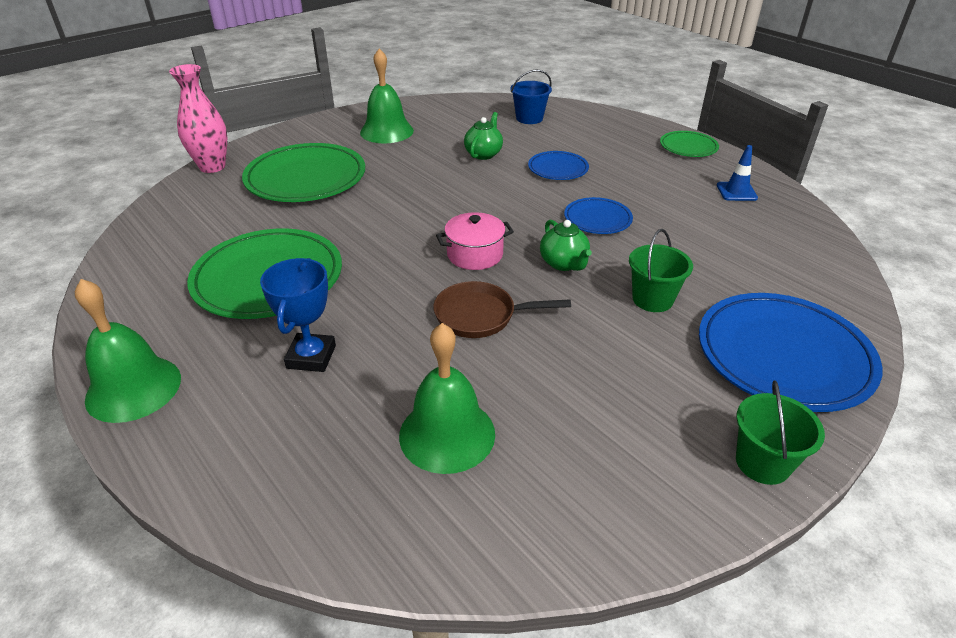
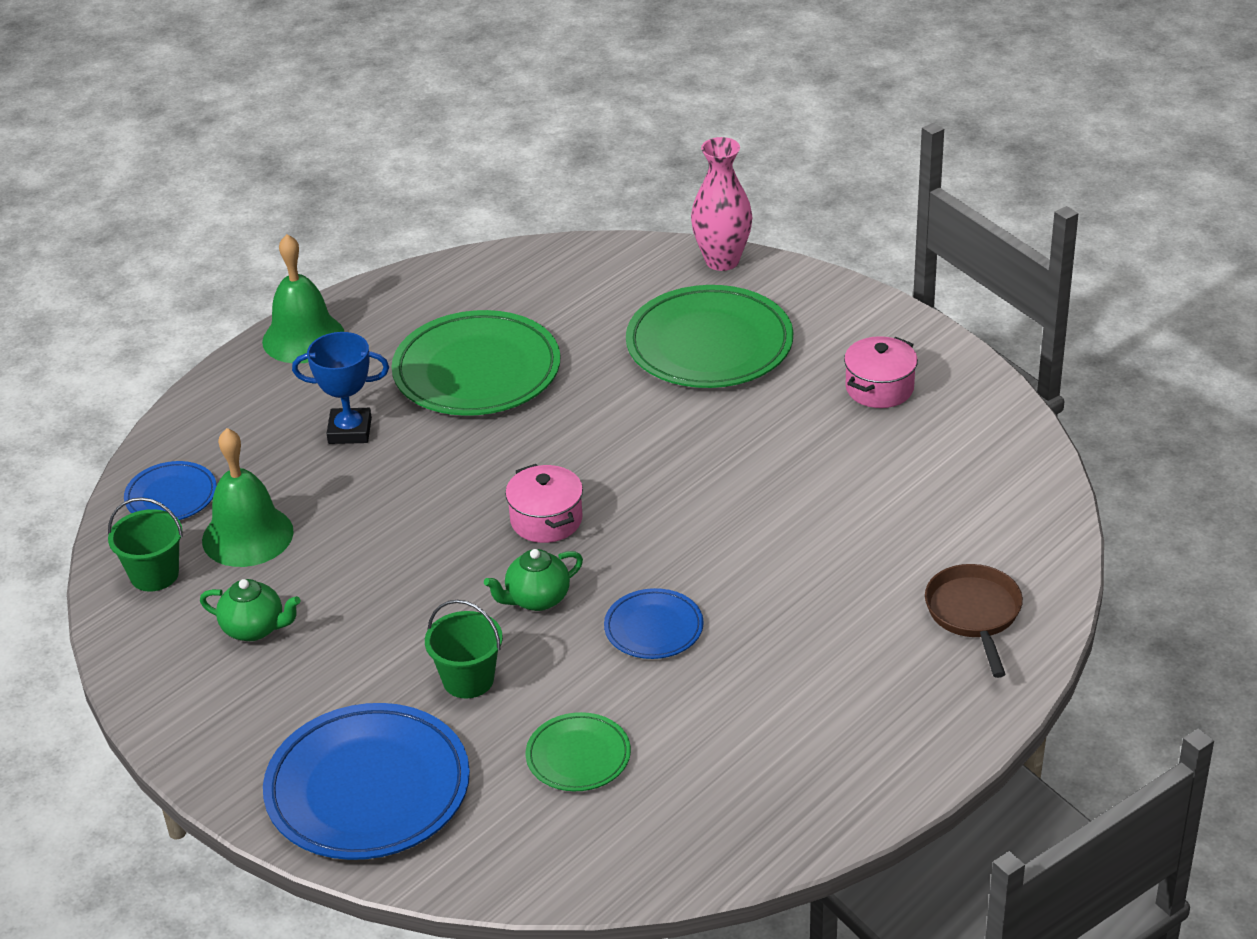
camera: 85 degrees right, 0 degrees up
(386, 131) = (879, 388): green bell -> pink pot
(481, 316) = (424, 538): brown pan -> brown pan (974, 614)
(483, 154) = (829, 498): green teapot -> green teapot (255, 629)
(529, 118) = (984, 537): blue bucket -> none
(558, 169) = (800, 581): blue plate -> blue plate (171, 496)
(688, 147) = (926, 739): green plate -> green plate (578, 756)
(736, 192) = (771, 788): blue traffic cone -> none
(762, 463) = (209, 750): green bucket -> green bucket (154, 574)

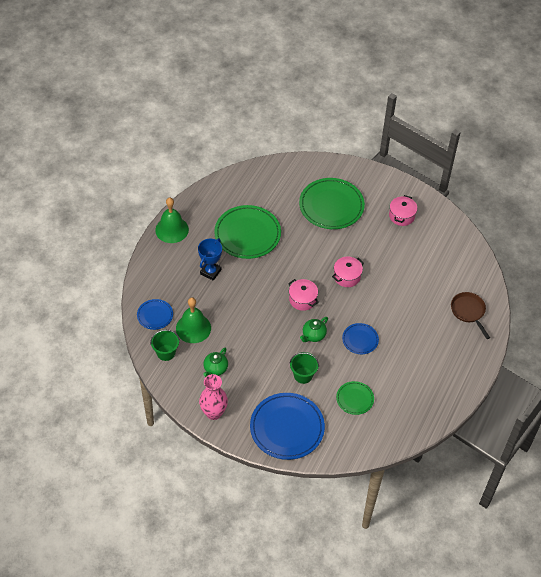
camera: 20 degrees left, 15 degrees up
(255, 629) = (215, 369): green teapot -> green teapot turned 120 degrees clockwise
(350, 431) = (210, 272): blue trophy -> blue trophy turned 45 degrees counterclockwise
(682, 490) = (347, 276): none -> pink pot
(722, 261) = (320, 163): pink vase -> pink vase (213, 413)

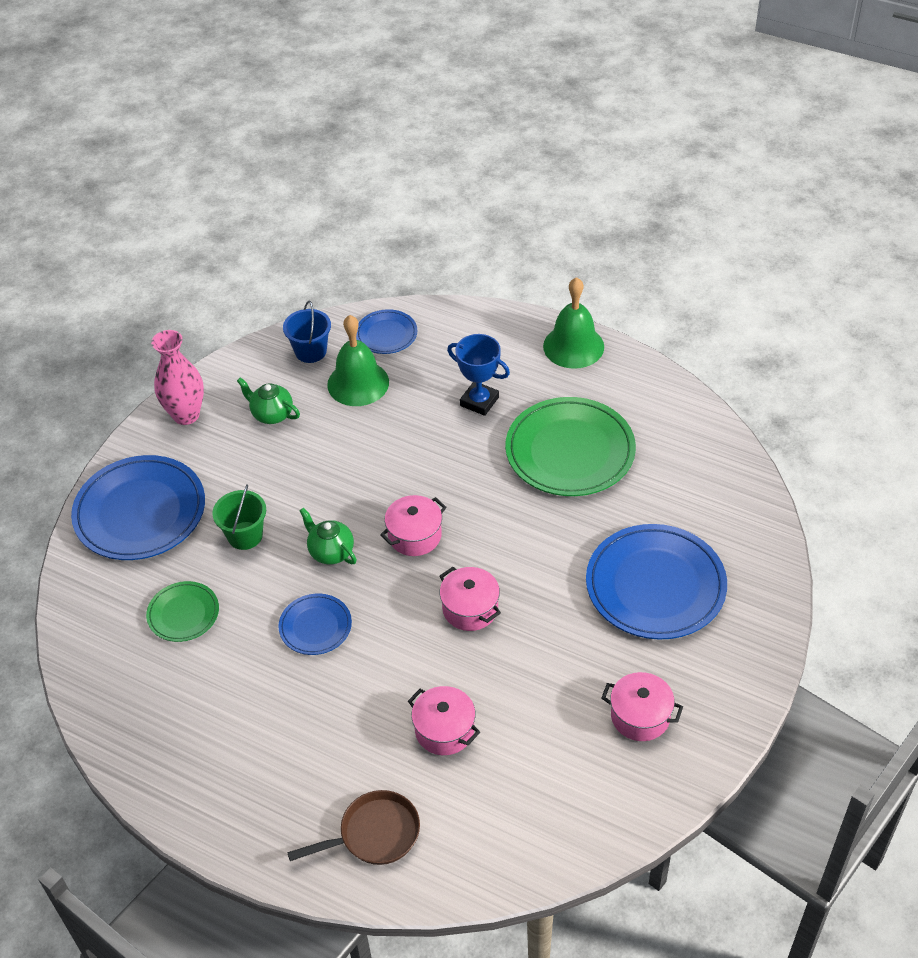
camera: 95 degrees right, 5 degrees down
(166, 352) = (311, 351): green bucket -> blue bucket
(331, 206) = (655, 586): green plate -> blue plate
(414, 286) = (444, 730): none -> pink pot

